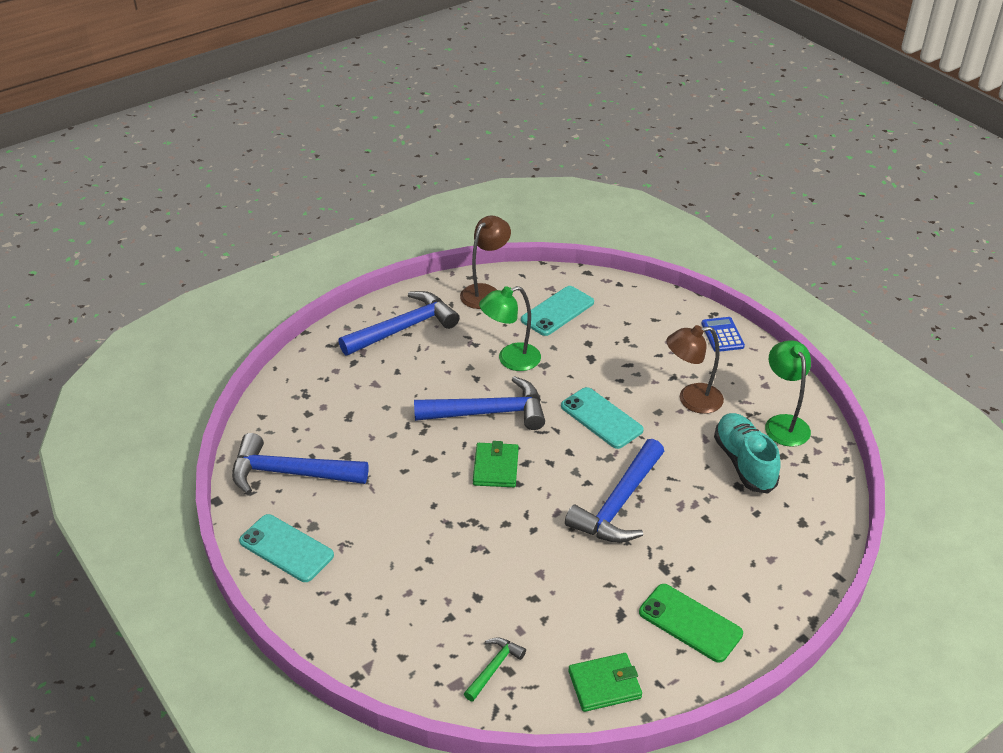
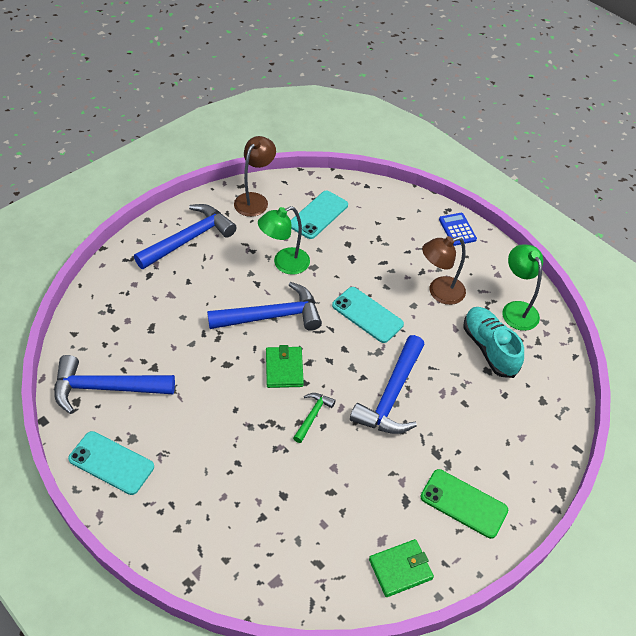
camera: 10 degrees left, 10 degrees up
(494, 668) = (306, 562): green hammer -> green hammer (313, 416)

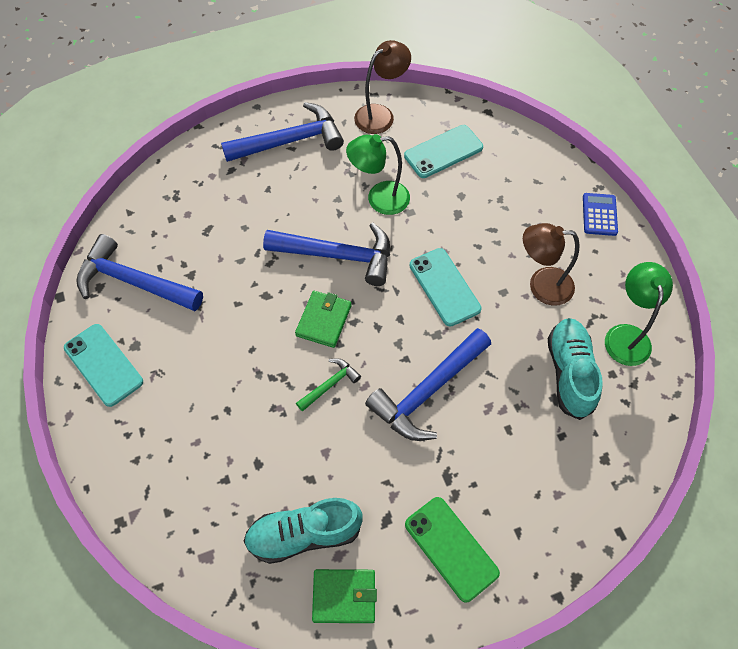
camera: 25 degrees right, 10 degrees up
(347, 535) = (304, 534): none -> turquoise shoe

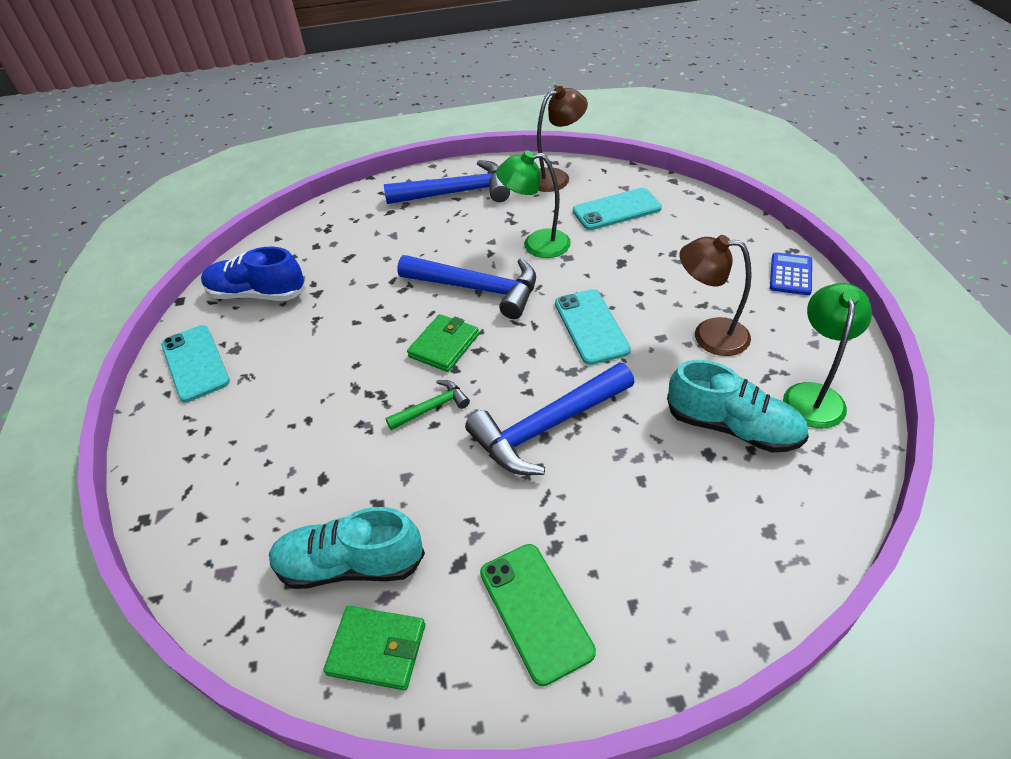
camera: 15 degrees right, 15 degrees down
(134, 282) = (257, 294): blue hammer -> blue shoe
(569, 373) = (732, 427): turquoise shoe -> turquoise shoe turned 105 degrees clockwise

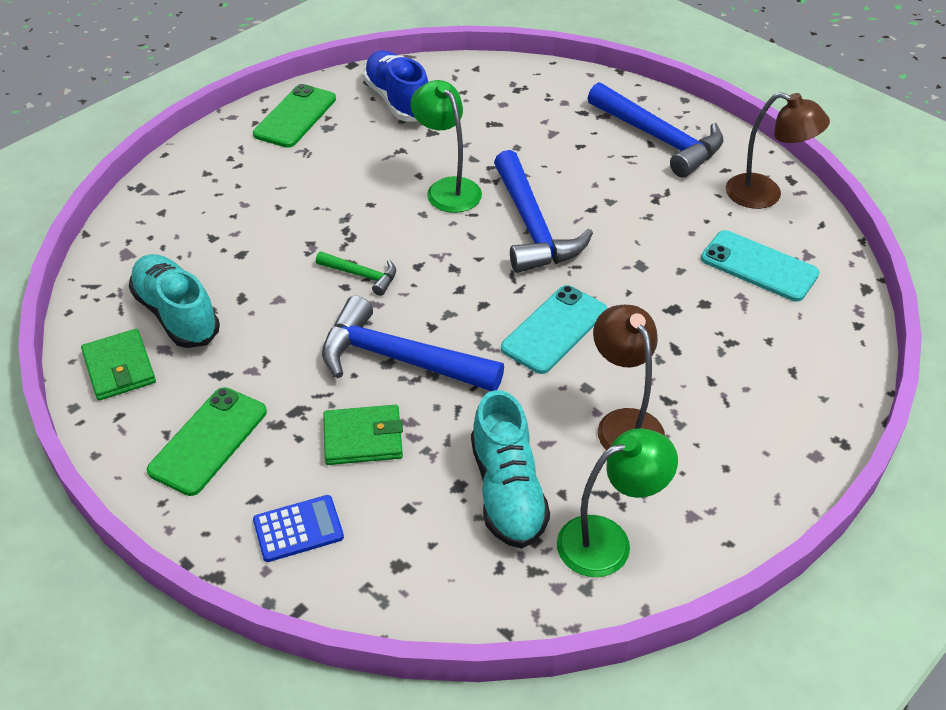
camera: 50 degrees right, 0 degrees up
(195, 363) = (295, 116): turquoise phone -> green phone
(444, 345) = (439, 244): green wallet -> green wallet (363, 438)
(536, 244) = (638, 234): green lamp -> green lamp (448, 188)
(790, 274) = (793, 456): blue calculator -> blue calculator (298, 529)

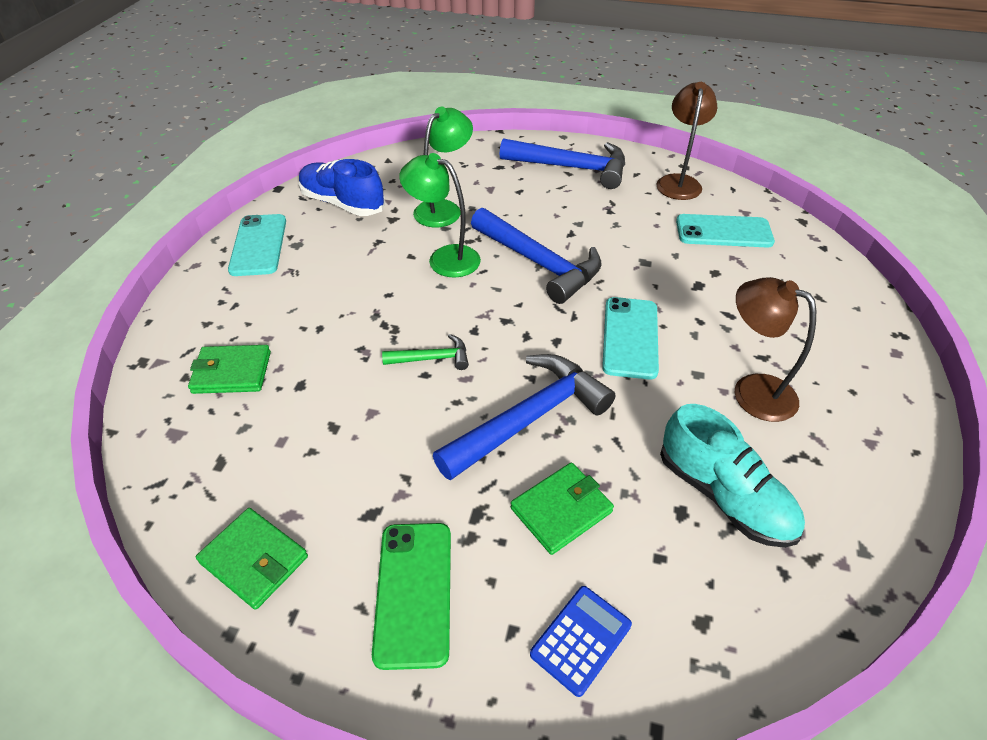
camera: 30 degrees left, 0 degrees up
(177, 314) = (277, 472): turquoise shoe -> none
(197, 222) = (232, 372): none -> green wallet
(295, 116) = (258, 245): green phone -> turquoise phone
(400, 359) = (529, 418): blue hammer -> blue hammer turned 150 degrees clockwise
(608, 541) = (838, 498): green lamp -> green lamp (444, 209)
(765, 195) = (678, 182): brown lamp -> brown lamp turned 75 degrees counterclockwise

